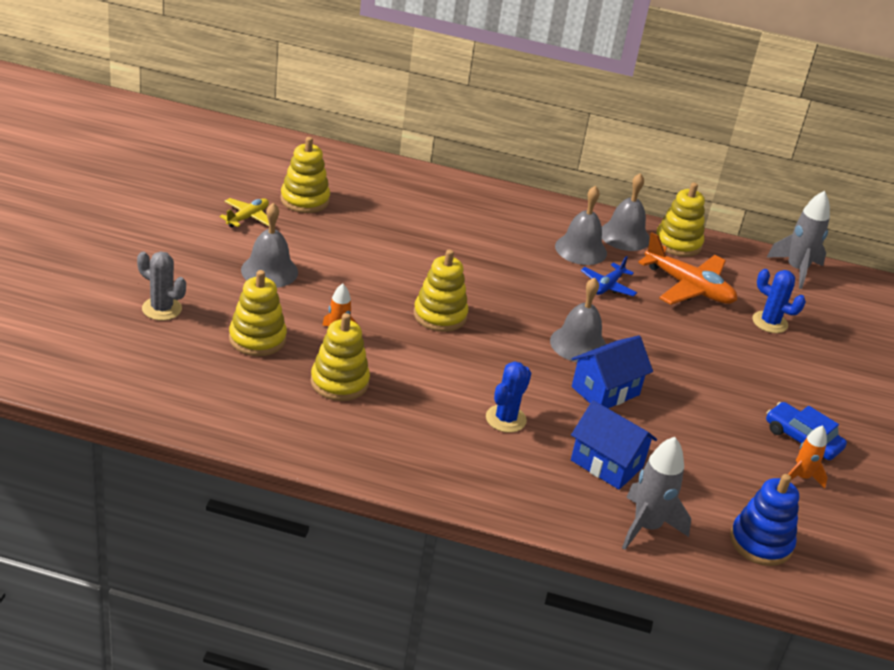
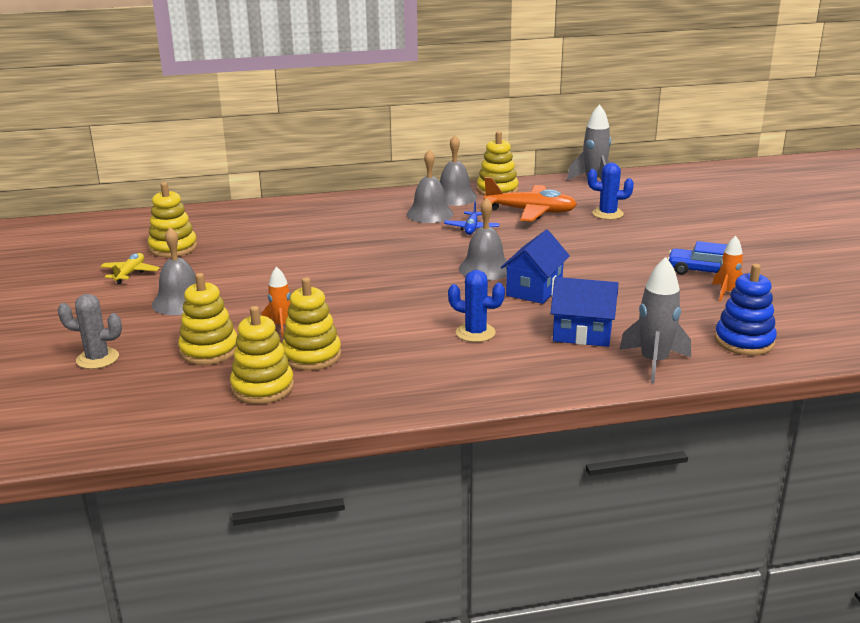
camera: 20 degrees left, 10 degrees down
(440, 315) = (357, 285): yellow stacking toy -> yellow stacking toy (262, 387)
(505, 419) = (475, 333): blue cactus -> blue cactus turned 75 degrees counterclockwise

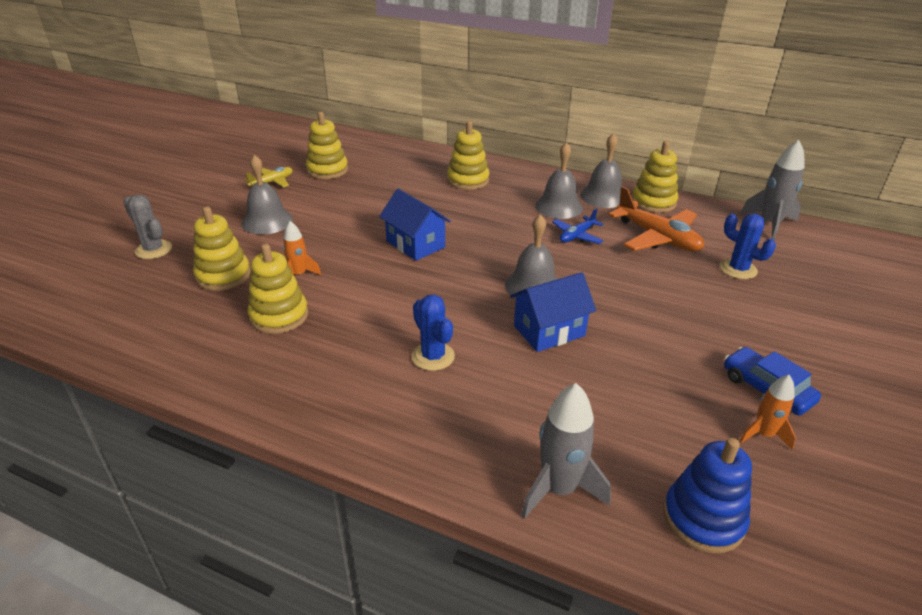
camera: 35 degrees right, 10 degrees up
(262, 387) = (206, 330): yellow stacking toy -> yellow stacking toy (468, 180)
(582, 333) = (530, 409): blue house -> blue house (415, 244)

